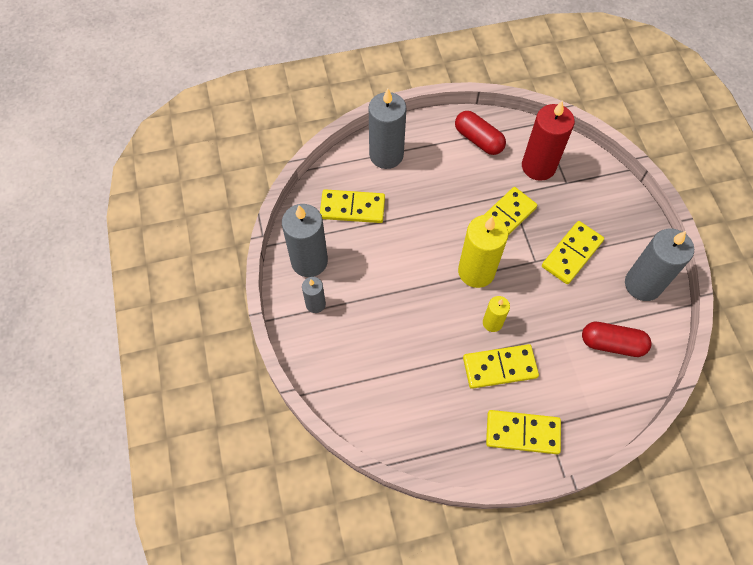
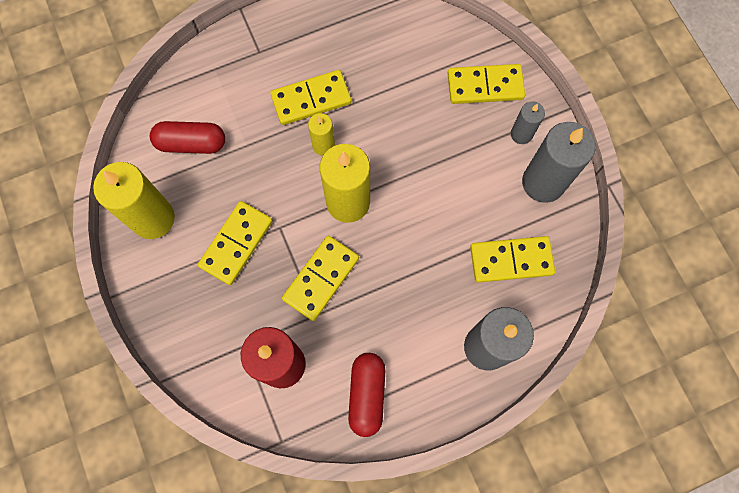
camera: 170 degrees right, 10 degrees up
(478, 140) = (367, 394): red capsule -> red capsule turned 60 degrees clockwise
(522, 432) = (283, 41): yellow domino -> yellow domino (485, 86)
(643, 284) = (153, 218): grey candle -> yellow candle

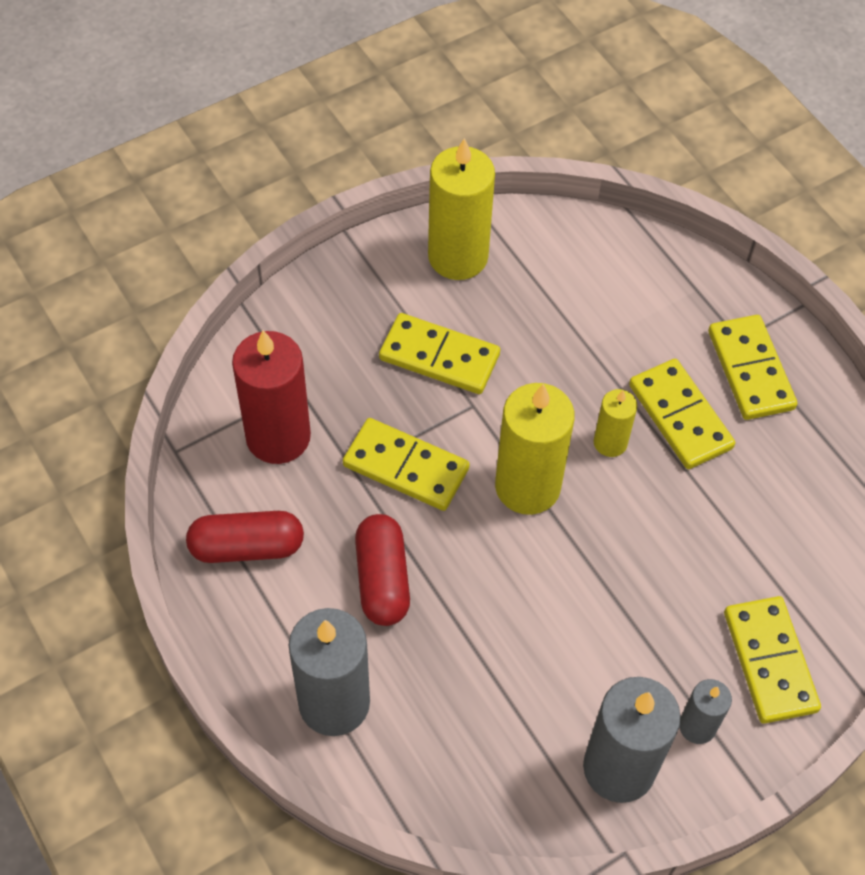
camera: 80 degrees right, 15 degrees down
(191, 143) = (575, 281): red capsule -> red capsule (382, 579)
(511, 260) = (477, 727): yellow domino -> yellow domino (750, 370)

